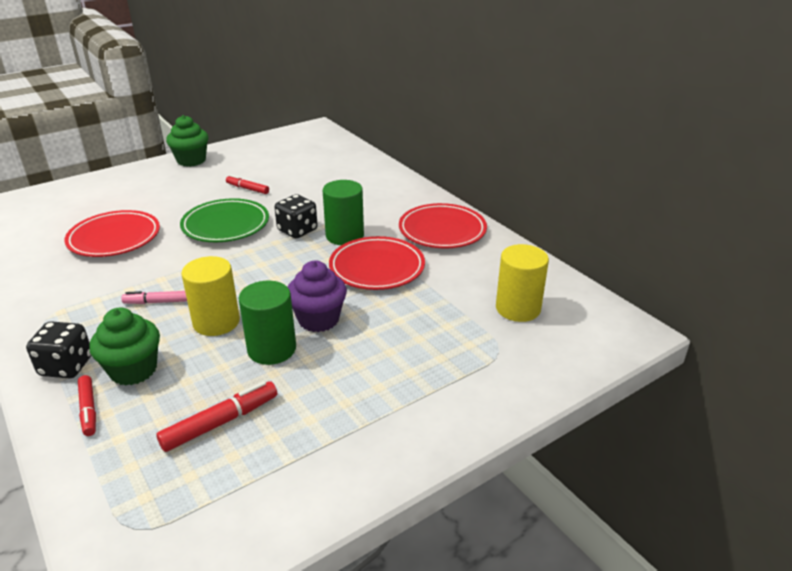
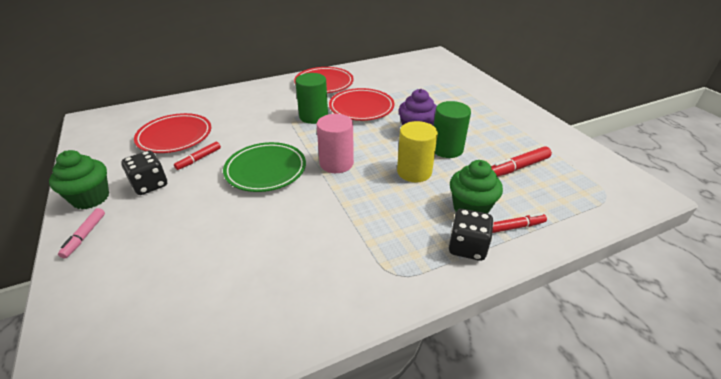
camera: 80 degrees left, 5 degrees up
(114, 238) = (253, 243): red plate -> red plate (175, 137)
(157, 302) = (382, 203): pink marker -> pink marker (85, 236)
(221, 422) = (517, 167): red marker -> red marker turned 90 degrees counterclockwise
(237, 264) = (336, 163): none -> pink cylinder
(297, 230) = (295, 135): black dice -> black dice (150, 185)
(518, 308) = (414, 74): yellow cylinder -> none

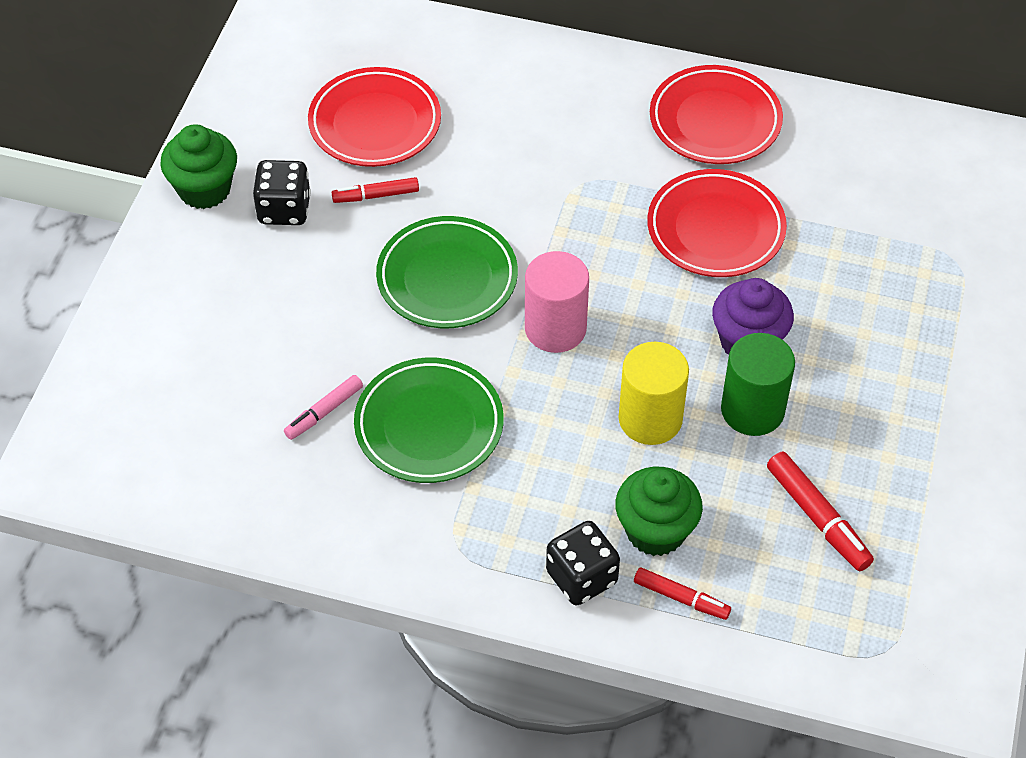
camera: 40 degrees right, 15 degrees up
(85, 236) = (168, 254): pink marker -> pink marker (324, 412)
(313, 116) = (616, 201): green cylinder -> none
(318, 229) = (429, 425): none -> green plate
(517, 167) = (817, 517): red marker -> red marker turned 135 degrees counterclockwise

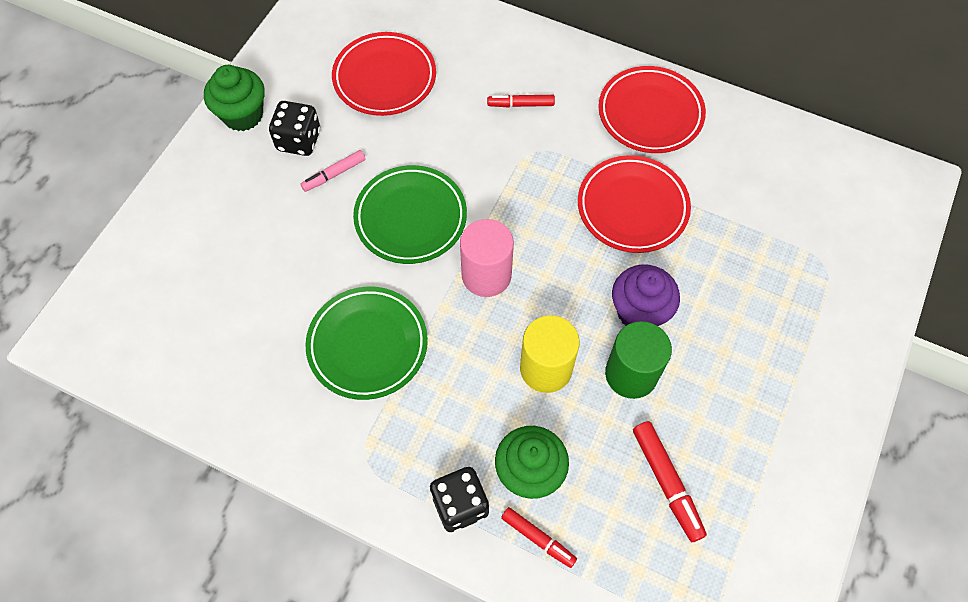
camera: 10 degrees right, 10 degrees up
(324, 412) = (288, 319): pink marker -> pink marker (334, 174)
(376, 195) = (371, 139): red marker -> red marker (520, 104)

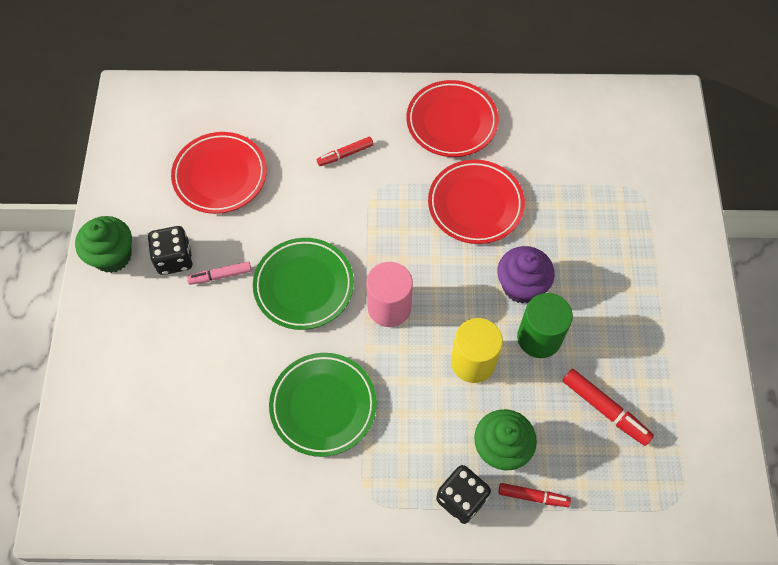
camera: 25 degrees left, 0 degrees up
(334, 174) = (220, 275): pink marker -> pink marker turned 45 degrees clockwise

